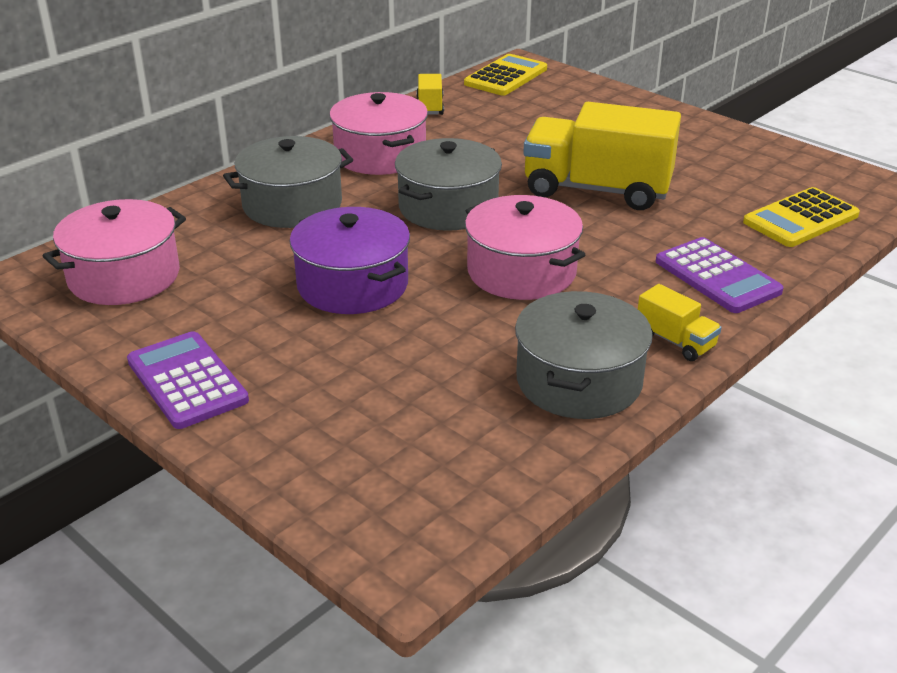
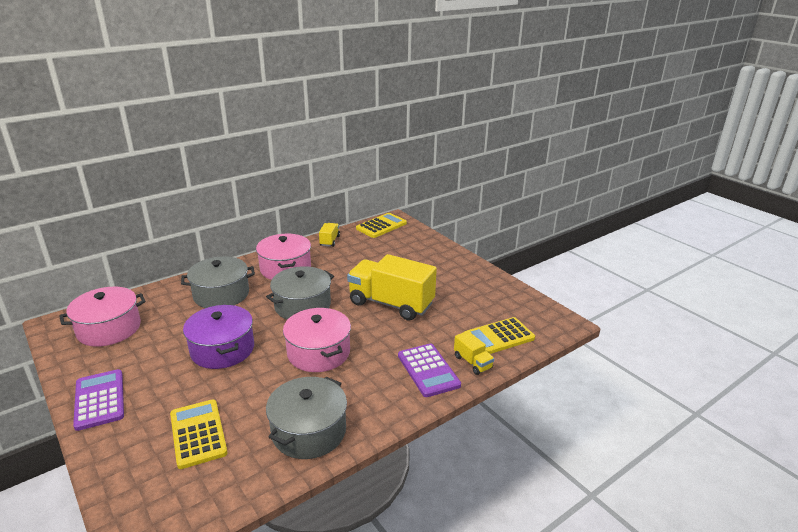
camera: 10 degrees right, 5 degrees down
(396, 407) = (198, 433): none -> yellow calculator
(675, 341) = (379, 412): yellow truck -> yellow truck (472, 362)

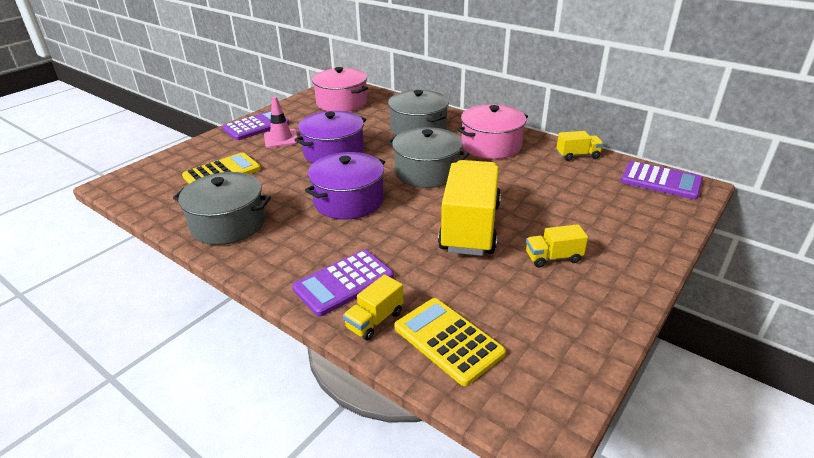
camera: 75 degrees right, 5 degrees up
(155, 382) = (281, 139): none -> pink traffic cone
(318, 352) = (348, 201): pink pot -> purple pot
(381, 226) = (660, 181): yellow calculator -> purple calculator
(438, 283) = (553, 257): none -> yellow truck

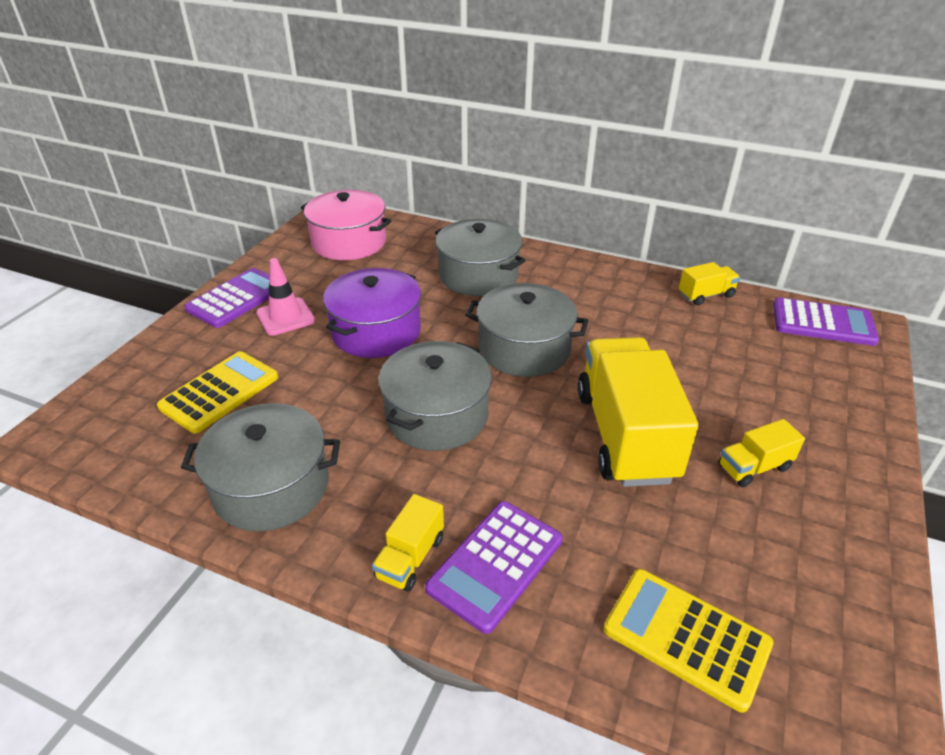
camera: 15 degrees left, 5 degrees up
(348, 201) = (437, 415): purple pot -> grey pot
(374, 320) = (570, 623): yellow truck -> yellow truck (410, 557)
(491, 146) = (589, 293): pink pot -> none

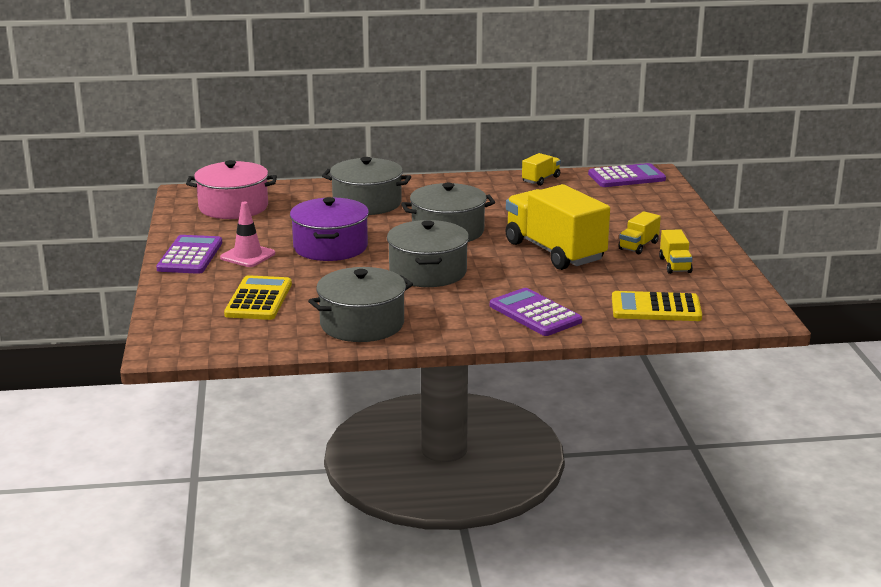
camera: 30 degrees left, 15 degrees down
(410, 557) = (485, 324): yellow truck -> yellow truck (675, 265)
(495, 564) = (535, 313): purple calculator -> purple calculator turned 135 degrees clockwise

